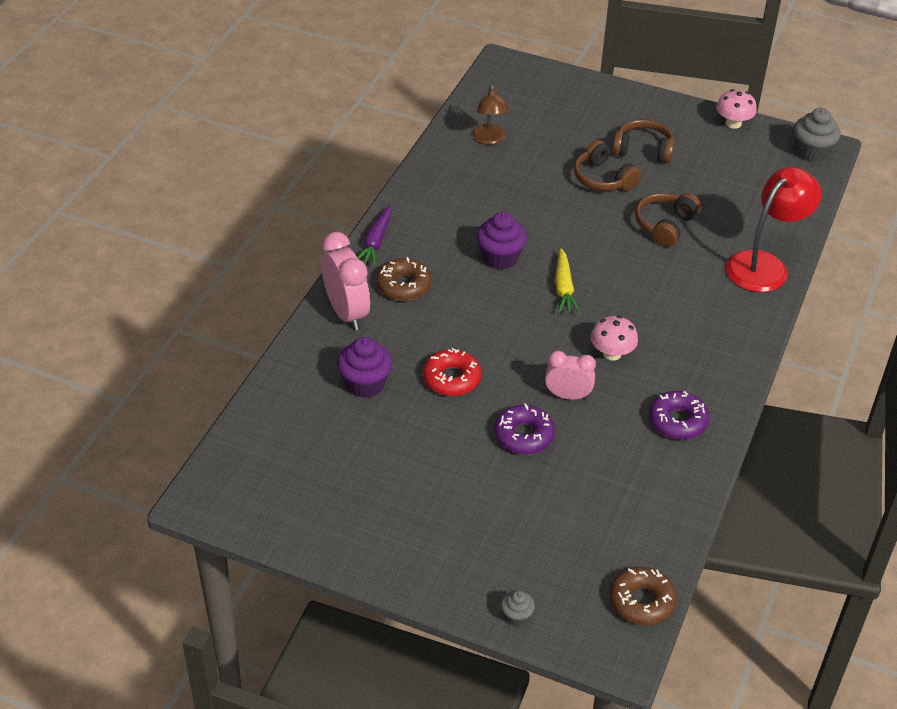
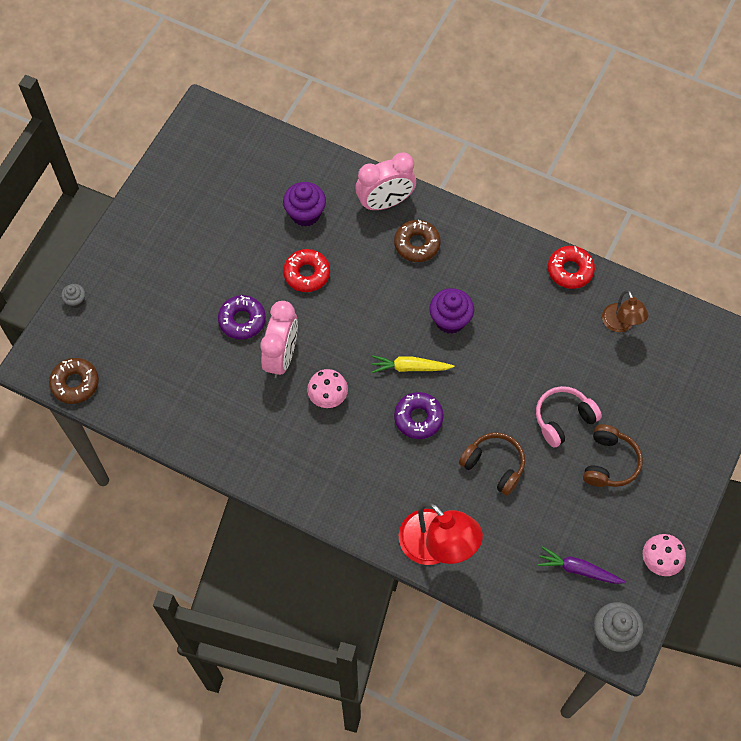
camera: 95 degrees right, 20 degrees up
(376, 242) = (472, 225): purple carrot -> purple carrot (578, 569)
(429, 171) = (570, 270): none -> red donut
(489, 139) = (620, 324): brown lamp -> brown lamp turned 105 degrees counterclockwise
(567, 396) = (282, 356): pink clock -> pink clock, size x1.56
(603, 178) = (563, 419): brown headphones -> pink headphones
(677, 421) = (247, 436): purple donut -> purple donut (418, 418)

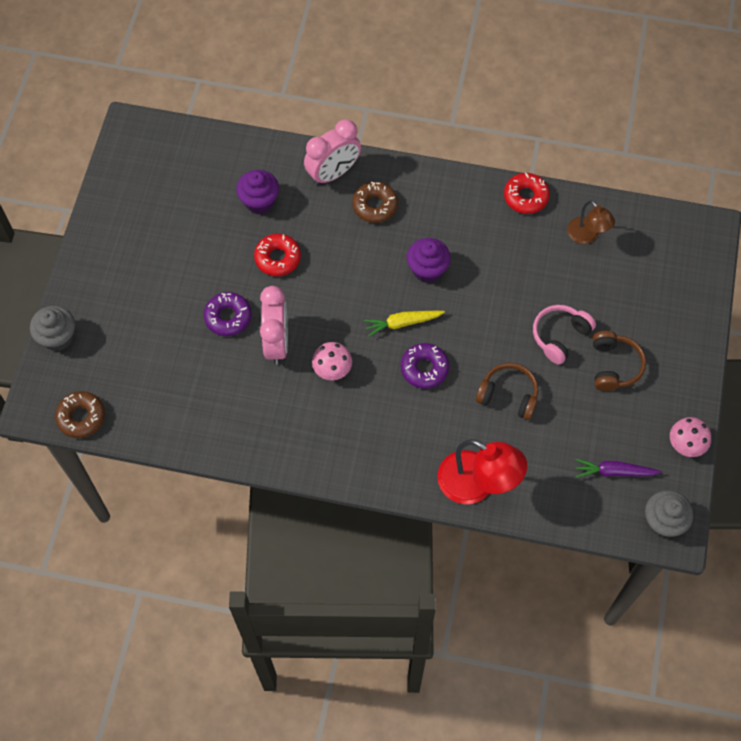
camera: 15 degrees left, 0 degrees up
(76, 301) = (58, 337): grey cupcake -> grey cupcake, size x1.84

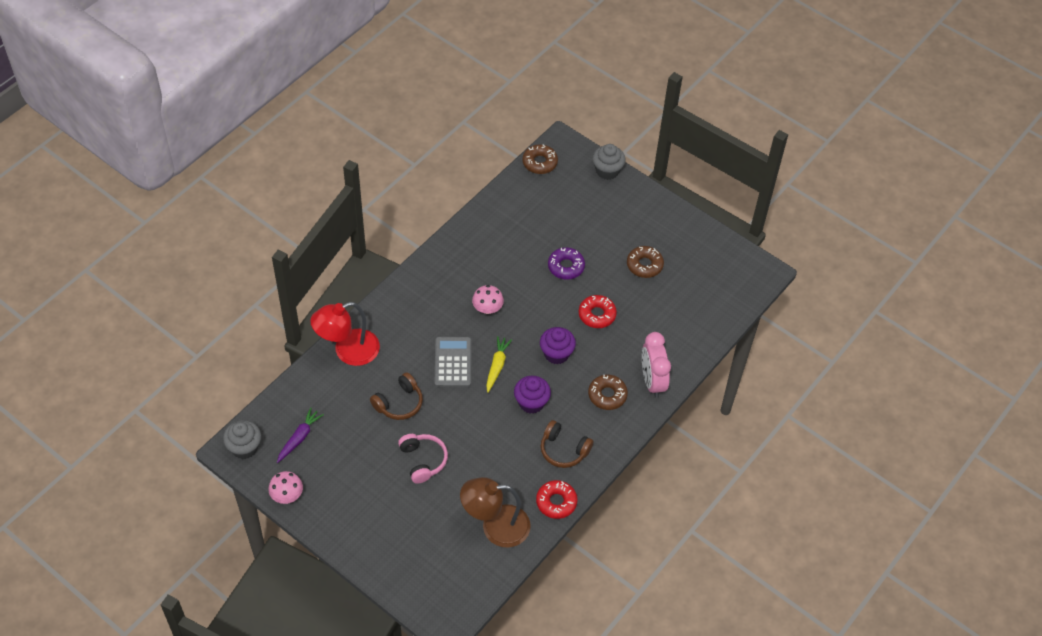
camera: 115 degrees right, 10 degrees down
(182, 241) = (644, 265): none -> brown donut
(259, 201) = (653, 324): purple cupcake -> purple cupcake (556, 354)
(277, 342) = (528, 286): pink clock -> none
(424, 368) = (453, 362): purple donut -> grey calculator
(587, 236) = (495, 526): brown lamp -> brown lamp, size x1.66
(613, 366) = (377, 483): brown headphones -> brown headphones (563, 450)

